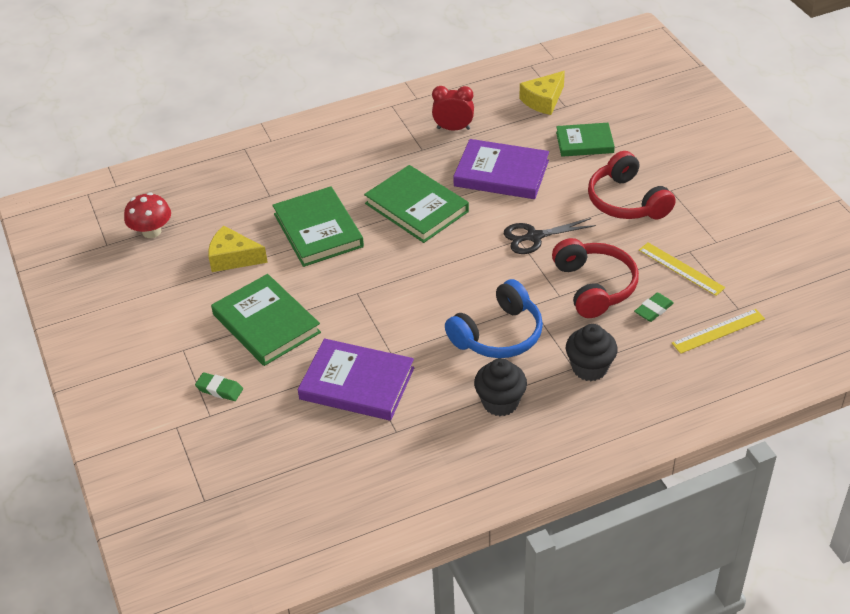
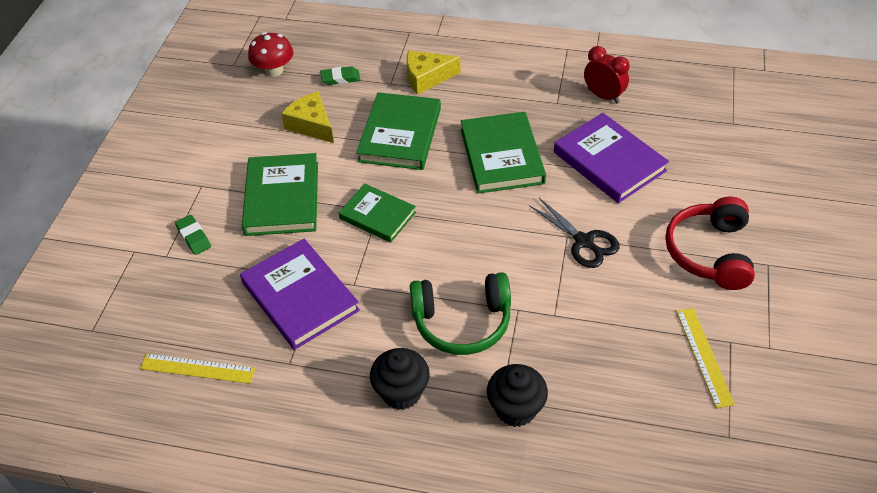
camera: 35 degrees right, 5 degrees up
(498, 334) = (462, 321): blue headphones -> green headphones
(534, 237) = (584, 241): black scissors -> black scissors turned 150 degrees counterclockwise
(543, 100) = (715, 108): yellow cheese -> yellow cheese (427, 78)
(584, 142) = (720, 170): green book -> green book (377, 215)
(594, 286) = (596, 325): red headphones -> none
(653, 310) = (635, 385): green eraser -> green eraser (340, 78)
(718, 331) = (684, 450): yellow ruler -> yellow ruler (197, 368)

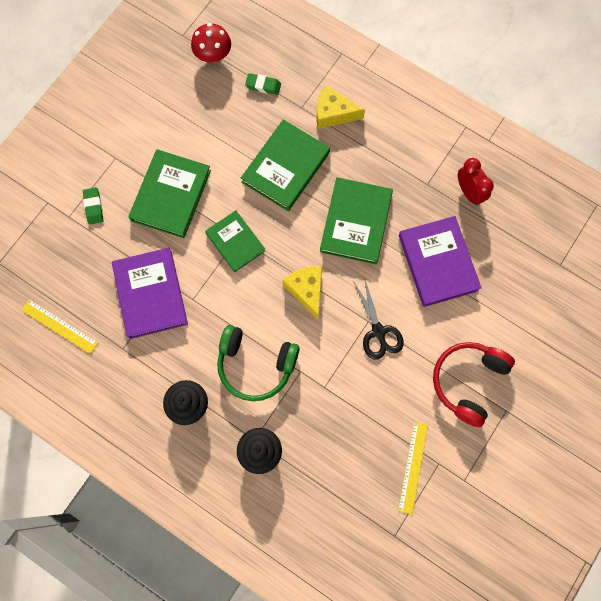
camera: 20 degrees right, 25 degrees up
(311, 125) = (221, 128): yellow cheese -> yellow cheese (307, 290)

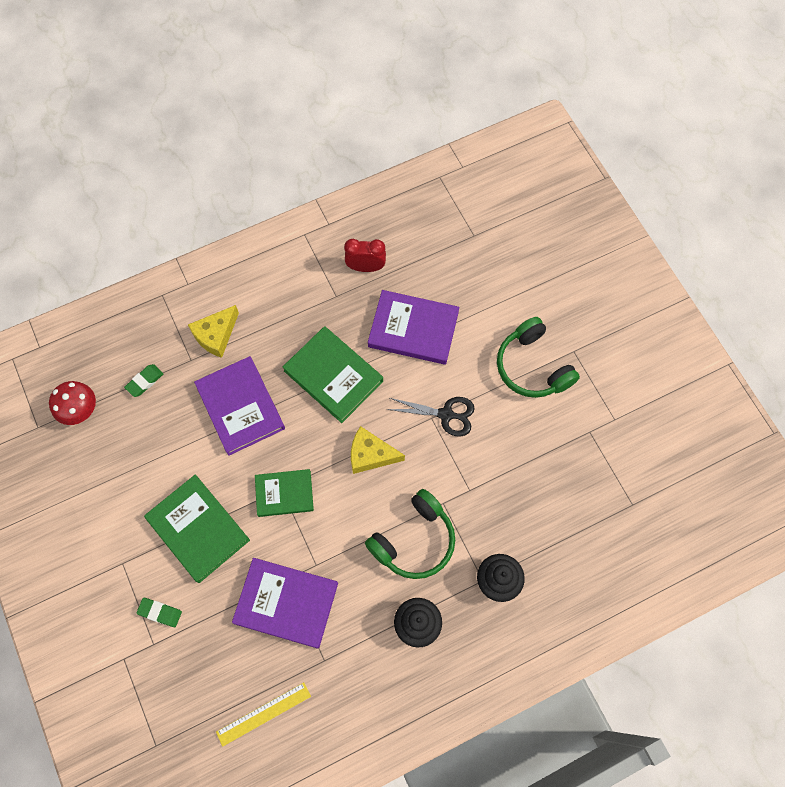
camera: 60 degrees left, 5 degrees down
(286, 167) = (240, 407): green book -> purple book
(413, 467) = (581, 455): yellow ruler -> none
(468, 382) = (532, 366): red headphones -> green headphones

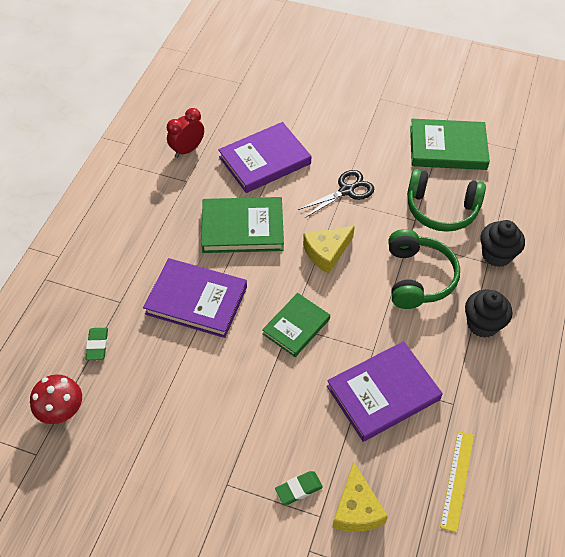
camera: 45 degrees left, 15 degrees down
(198, 529) = (260, 405): green book -> green book (447, 148)
(216, 335) = (122, 271): yellow cheese -> yellow cheese (356, 508)
(532, 366) = (366, 124): green headphones -> green headphones (441, 209)

